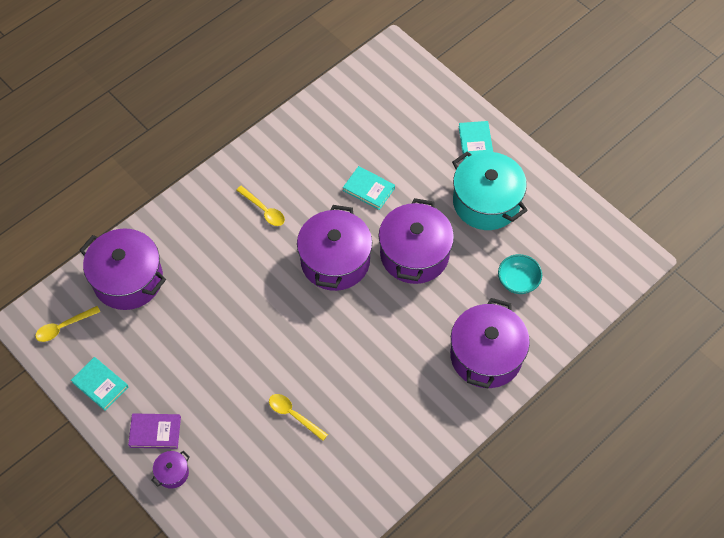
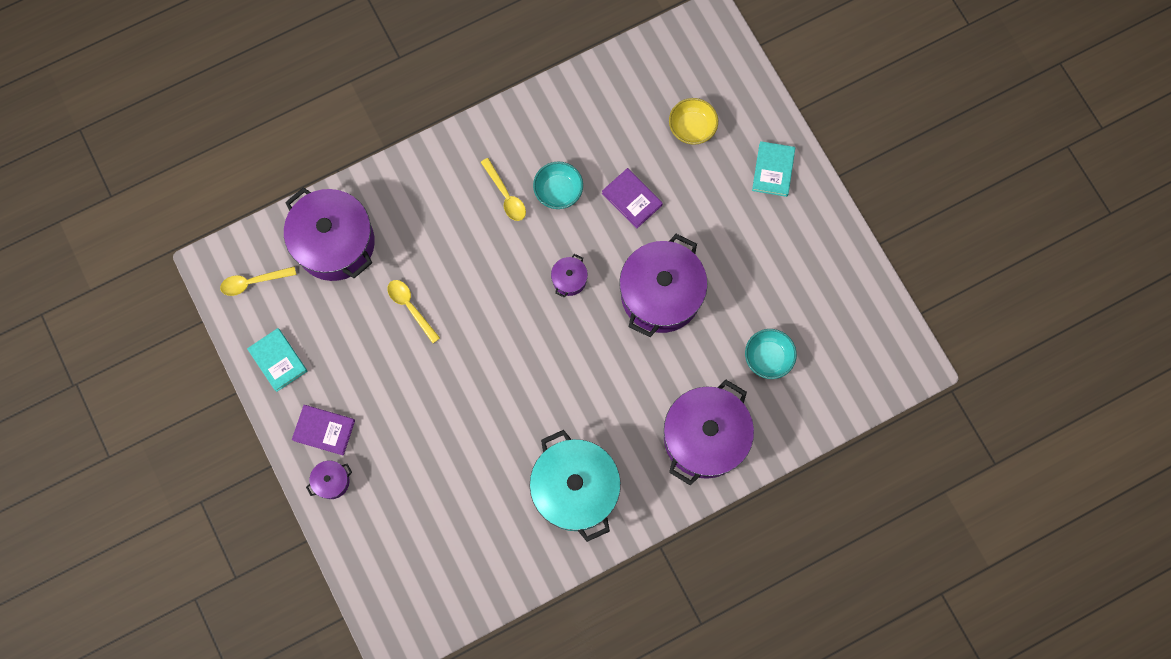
camera: 15 degrees right, 15 degrees up
(293, 415) = (476, 450): yellow spoon -> yellow spoon (410, 307)
(306, 197) = (558, 191): none -> turquoise bowl
(335, 261) = (569, 279): purple pot -> purple pot, size x0.43
(368, 189) = (632, 199): turquoise book -> purple book
(401, 127) = (692, 127): none -> yellow bowl
(486, 202) = (762, 250): turquoise pot -> turquoise pot (575, 489)

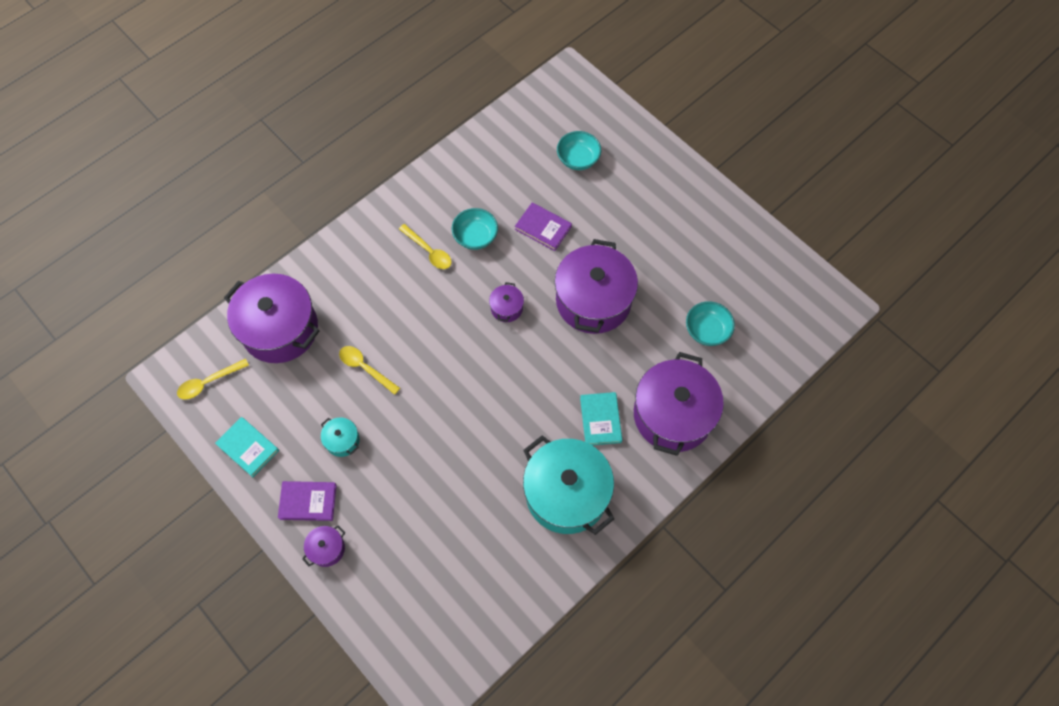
camera: 15 degrees left, 10 degrees down
(371, 377) = (342, 440): none -> turquoise pot
(692, 127) = (578, 159): yellow bowl -> turquoise bowl
(773, 170) = (659, 176): turquoise book -> turquoise book (600, 420)

